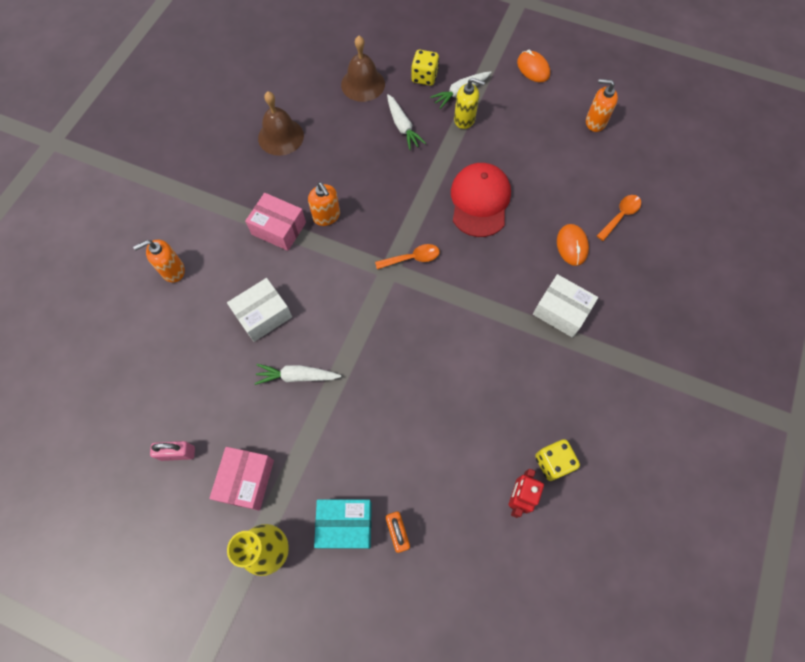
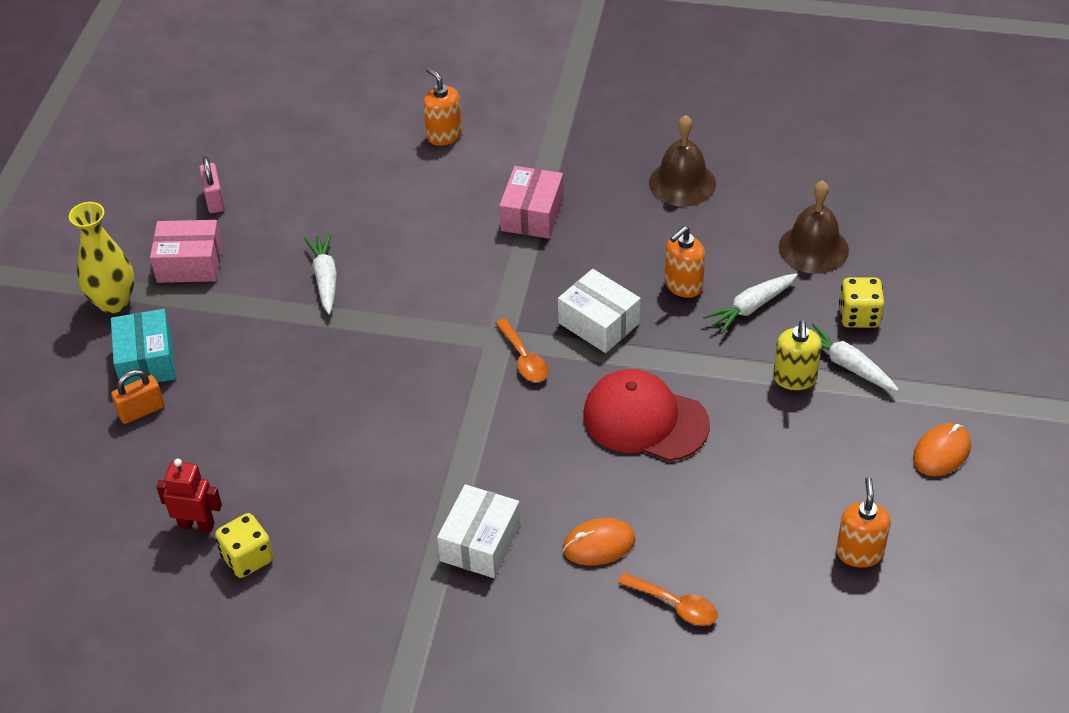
camera: 80 degrees right, 20 degrees down
(263, 315) = (402, 229): white box -> white box (599, 323)
(326, 216) = (566, 257): orange soap dispenser -> orange soap dispenser (683, 285)
(480, 201) = (645, 420): red cap -> red cap turned 150 degrees counterclockwise

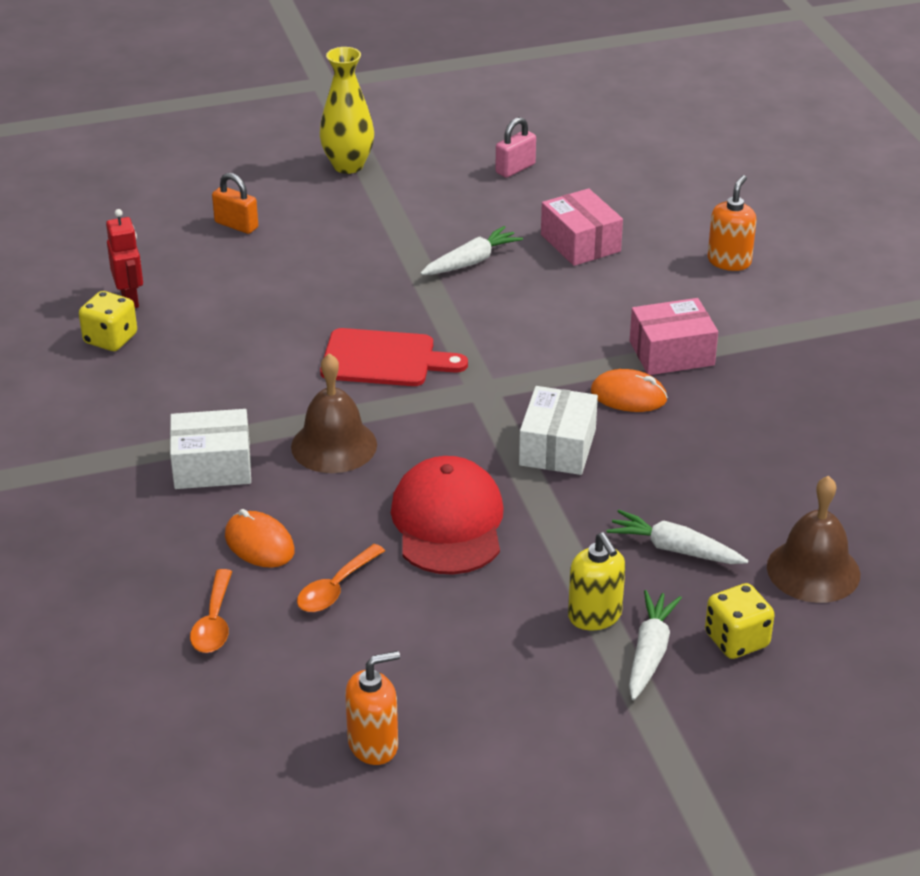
camera: 60 degrees right, 10 degrees down
(146, 361) = (294, 206): turquoise box -> none
(190, 263) = (426, 185): pink box -> pink box (580, 243)
(416, 382) = (384, 359): none -> red cutting board
(524, 359) = (467, 414): orange spoon -> orange spoon (335, 588)
(682, 183) = (820, 439): brown bell -> brown bell (334, 445)
(683, 285) = (663, 488): orange soap dispenser -> none
(794, 378) = (595, 616): yellow soap dispenser -> yellow soap dispenser turned 90 degrees counterclockwise
(941, 452) = (574, 774): orange mouse -> orange mouse (628, 396)

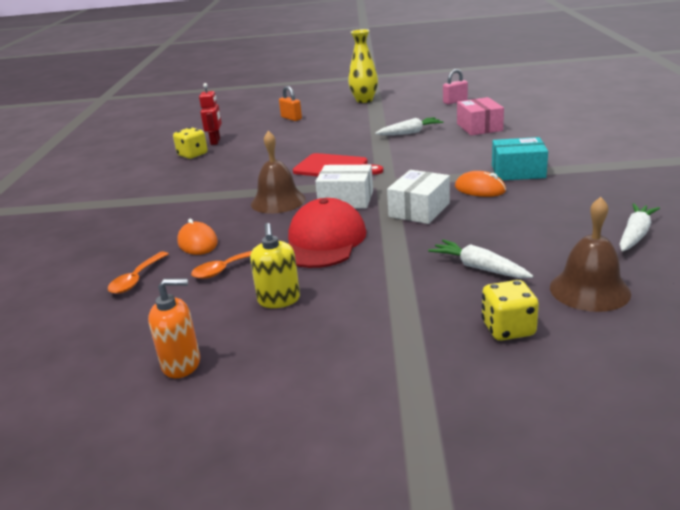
camera: 20 degrees right, 10 degrees down
(212, 466) = (201, 206): white box -> white box (346, 199)
(595, 616) = (398, 301): yellow soap dispenser -> yellow soap dispenser (279, 300)
(650, 652) = (431, 329): white carrot -> white carrot (635, 234)
(671, 353) = (518, 172): pink box -> turquoise box
(729, 261) = (572, 136): orange soap dispenser -> none

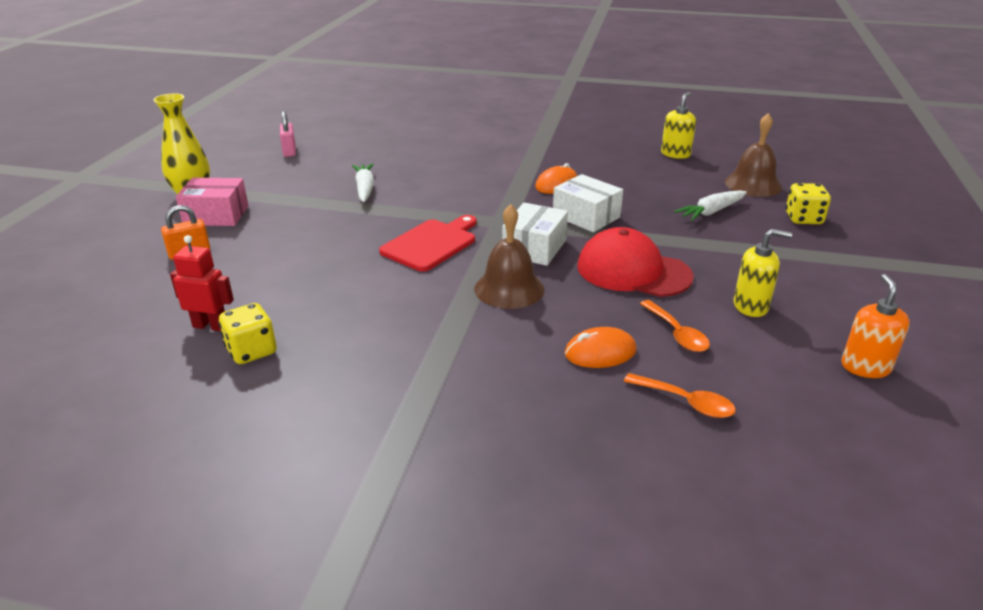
camera: 80 degrees left, 5 degrees up
(479, 127) = (393, 156): pink box -> pink box (216, 215)
(518, 172) = (529, 163): turquoise box -> none
(635, 234) = (675, 154): white carrot -> yellow soap dispenser

